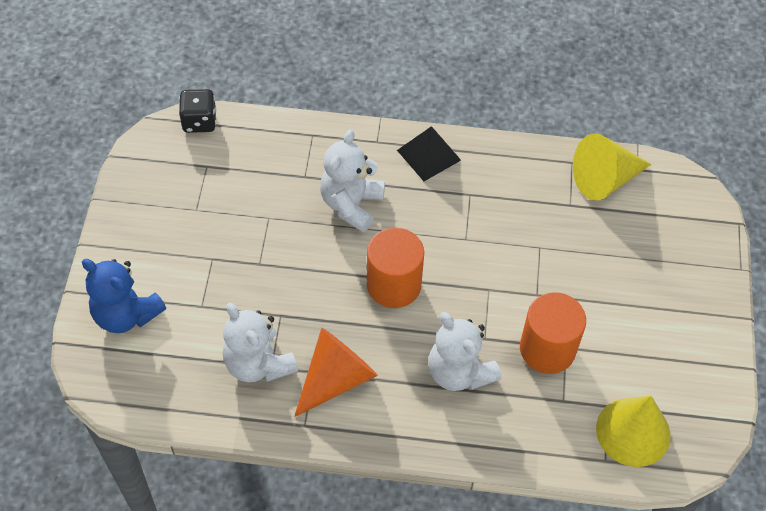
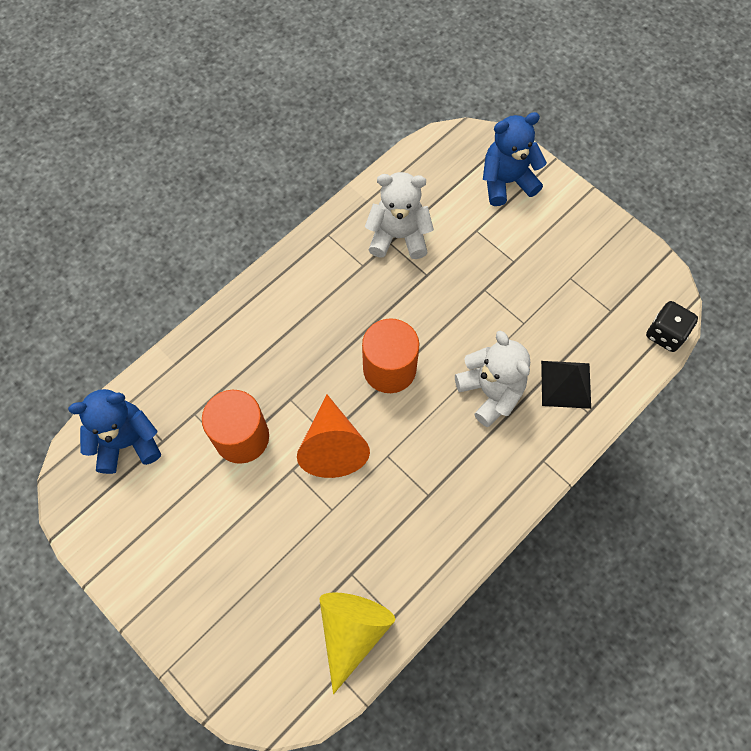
camera: 130 degrees right, 10 degrees up
(336, 378) = (345, 276): orange cone -> orange cone (333, 446)
(428, 155) = (496, 493): black pyramid -> black pyramid (566, 384)
(459, 372) = (279, 359): white teddy bear -> none
(633, 431) = (127, 442): yellow cone -> blue teddy bear

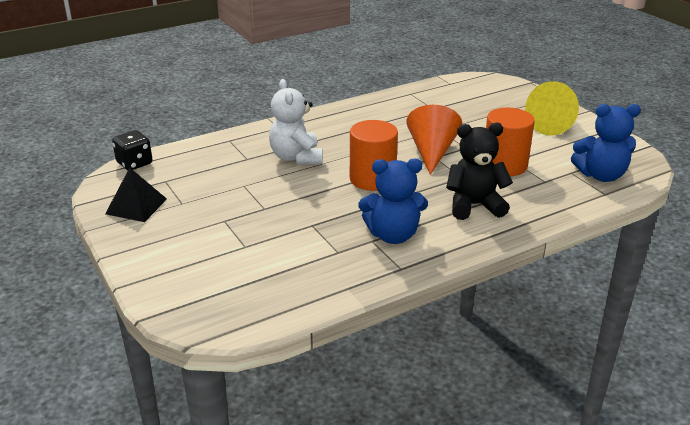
camera: 165 degrees left, 35 degrees down
(270, 345) = (474, 205): none -> black teddy bear
(352, 631) = (438, 92): yellow cone -> yellow cone (552, 125)
(398, 236) = (326, 254): white teddy bear -> none
(506, 182) = (186, 277): blue teddy bear -> blue teddy bear (393, 235)
(566, 384) = (235, 153): black pyramid -> black pyramid (136, 206)

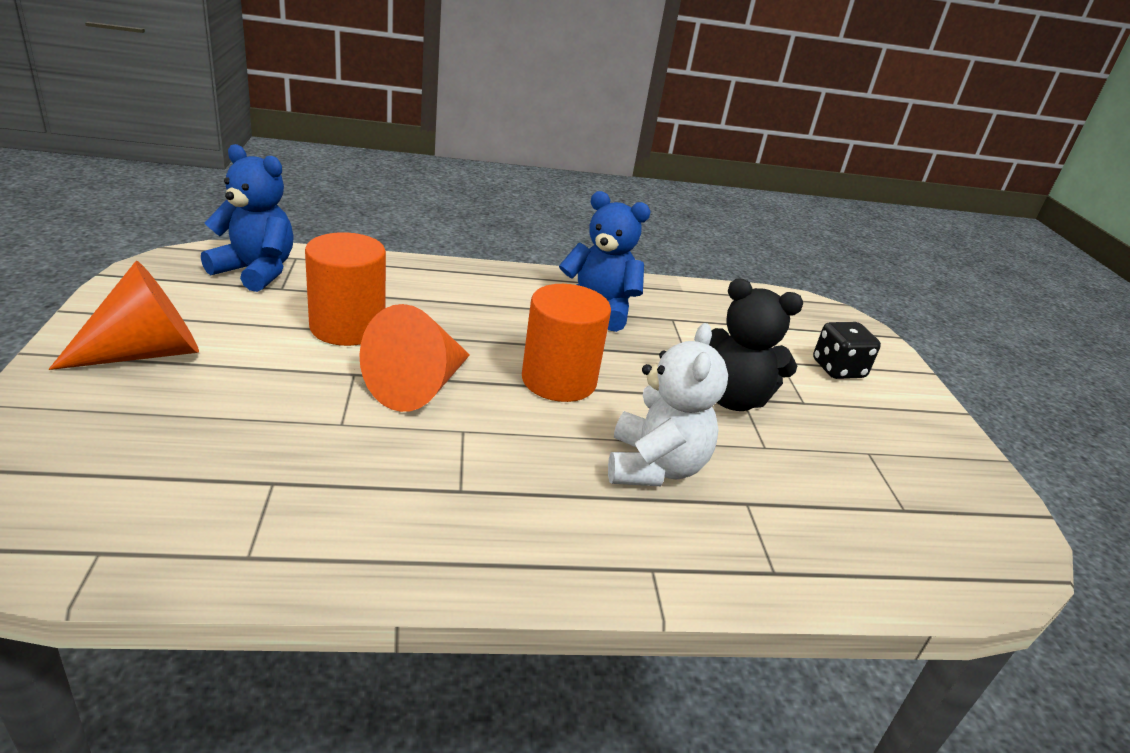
camera: 160 degrees left, 0 degrees up
(134, 163) = (979, 580): black dice -> black dice (838, 369)
(136, 206) = (944, 473): black pyramid -> none
(474, 205) = (466, 301): black teddy bear -> black teddy bear (732, 399)
(552, 125) = (145, 353): yellow cone -> orange cone

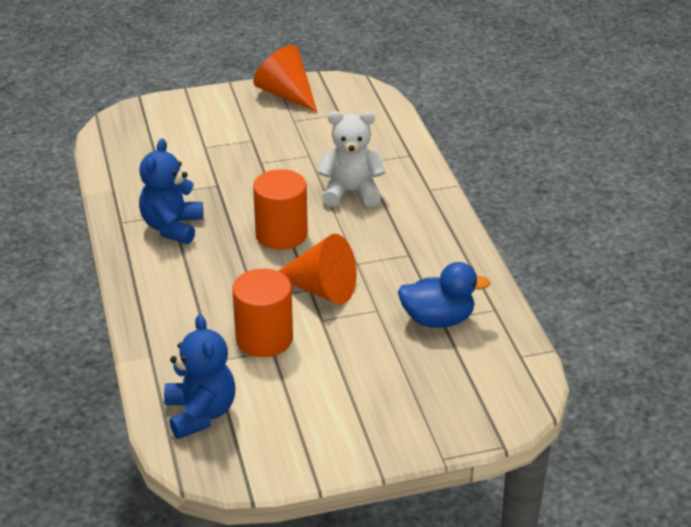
camera: 95 degrees left, 5 degrees up
(145, 353) = (350, 418): orange cone -> orange cone (286, 94)
(256, 271) = (200, 413): blue teddy bear -> blue teddy bear turned 150 degrees clockwise
(273, 477) = (438, 319): none -> blue duck
(732, 399) = (264, 166): black teddy bear -> none
(838, 369) = (202, 124): black dice -> none

